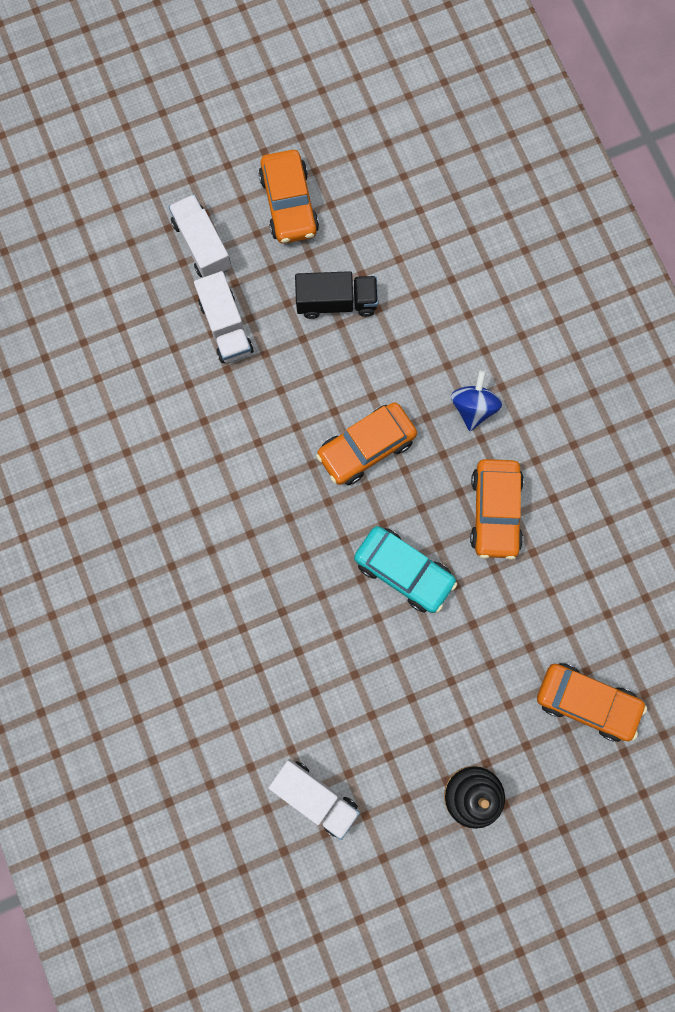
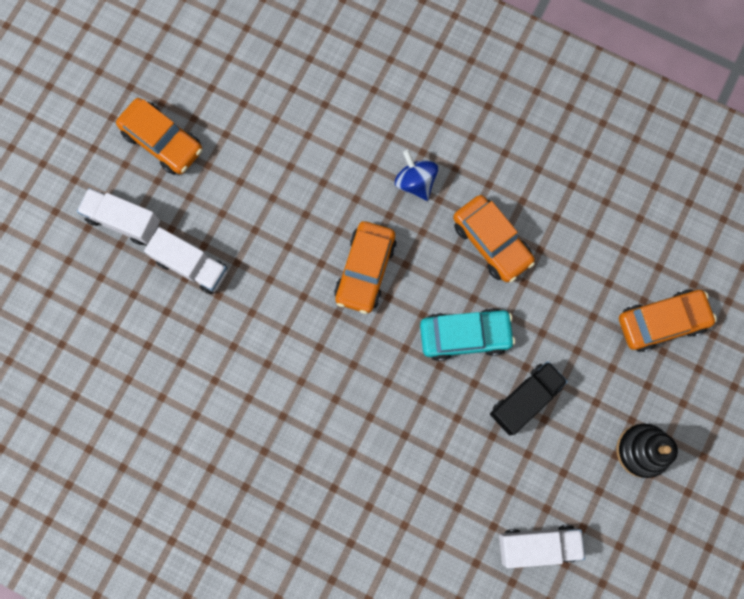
camera: 40 degrees left, 0 degrees up
(336, 302) = (257, 184): black truck -> black truck (525, 399)

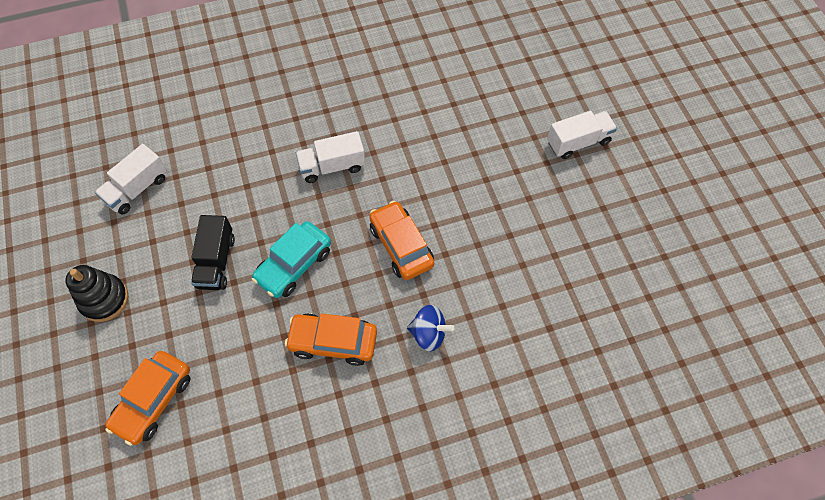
camera: 135 degrees right, 15 degrees down
(163, 141) = (616, 205): orange car -> none
(191, 266) = (509, 154): white truck -> white truck (332, 166)

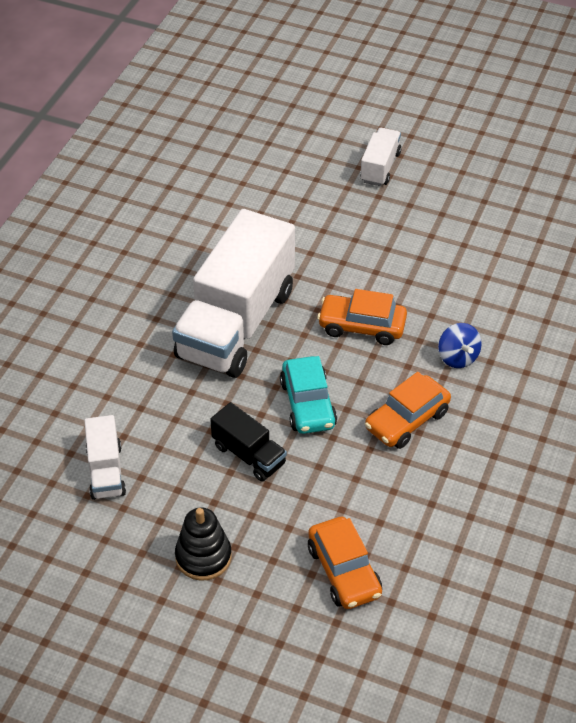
camera: 50 degrees left, 15 degrees down
(332, 166) = (236, 323): white truck -> white truck, size x2.19
(429, 334) = (457, 357): blue spinning top -> blue spinning top turned 105 degrees clockwise

